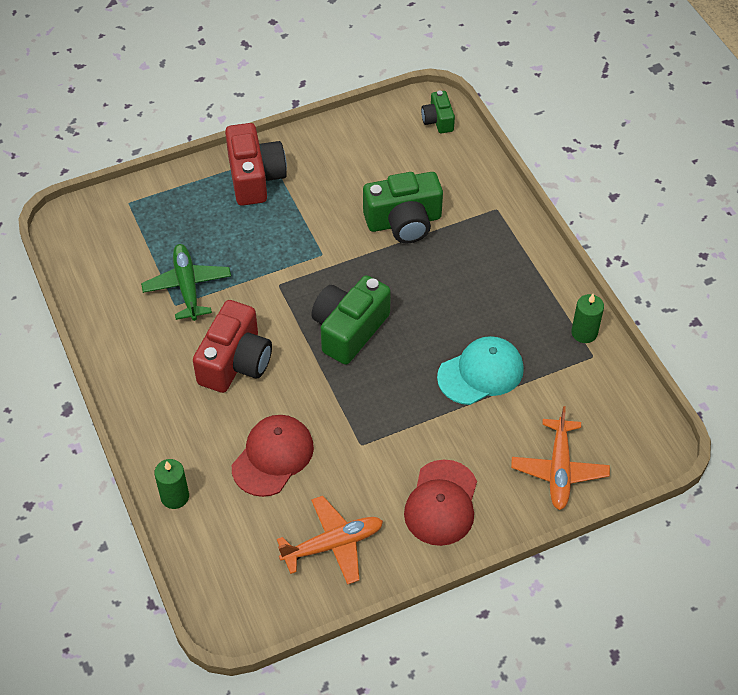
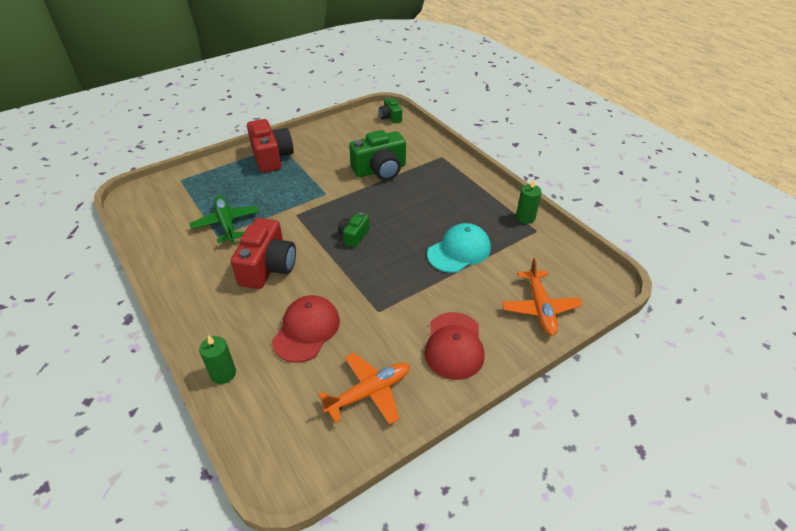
camera: 10 degrees left, 10 degrees down
(349, 330) = (354, 236): green camera -> green camera, size x0.54

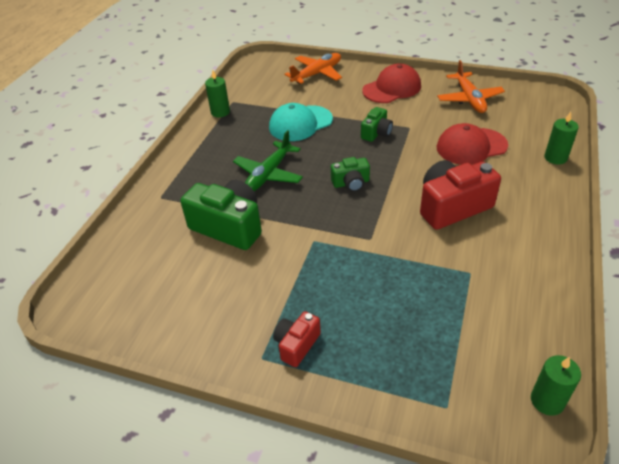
camera: 125 degrees left, 0 degrees up
(133, 208) = (547, 401): none -> green candle
(226, 223) = (448, 281): green plane -> green plane (268, 174)
(271, 157) = (296, 345): red camera -> red camera, size x0.54
(369, 392) = (469, 99): orange plane -> orange plane turned 120 degrees counterclockwise
(390, 117) = (91, 289): green camera -> green camera (376, 133)
(459, 251) = (300, 123): turquoise cap -> turquoise cap turned 45 degrees counterclockwise

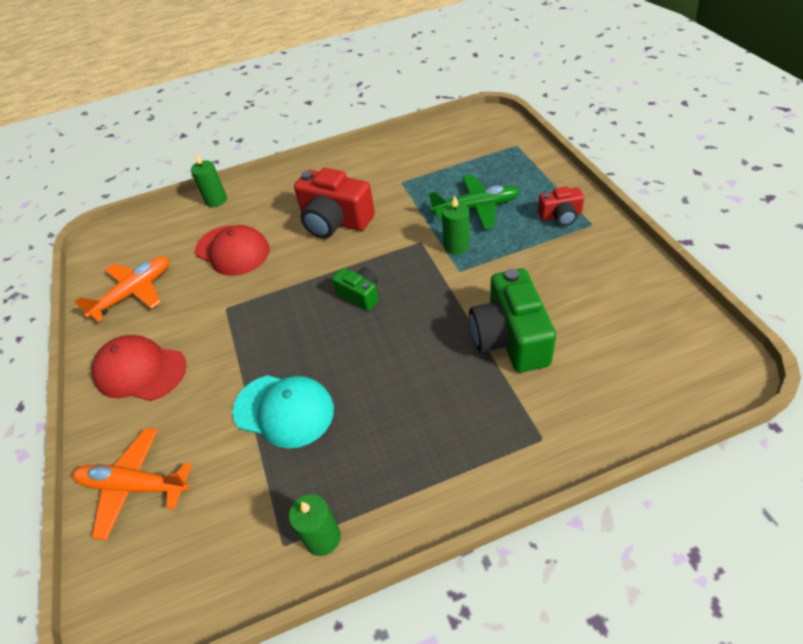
camera: 125 degrees left, 5 degrees up
(268, 174) = (406, 367): green plane -> green plane (476, 208)
(376, 133) = (255, 327): green camera -> none
(547, 401) = (468, 121): green candle -> green candle (456, 246)

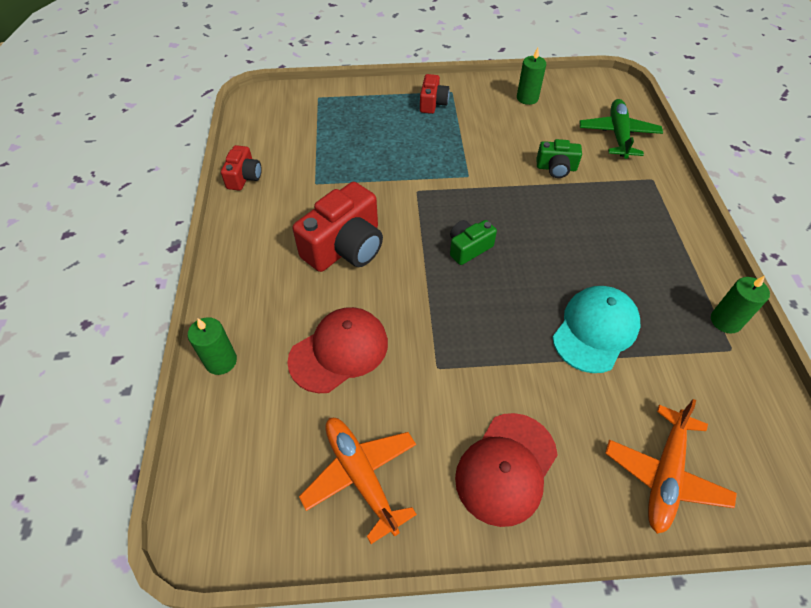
camera: 80 degrees left, 5 degrees up
(390, 145) = (244, 177): none -> red camera
(456, 246) = (435, 169): green candle -> green candle (527, 98)
(476, 208) = (391, 144): green plane -> green plane (618, 135)
(510, 338) = (556, 168): green camera -> green camera, size x0.54

